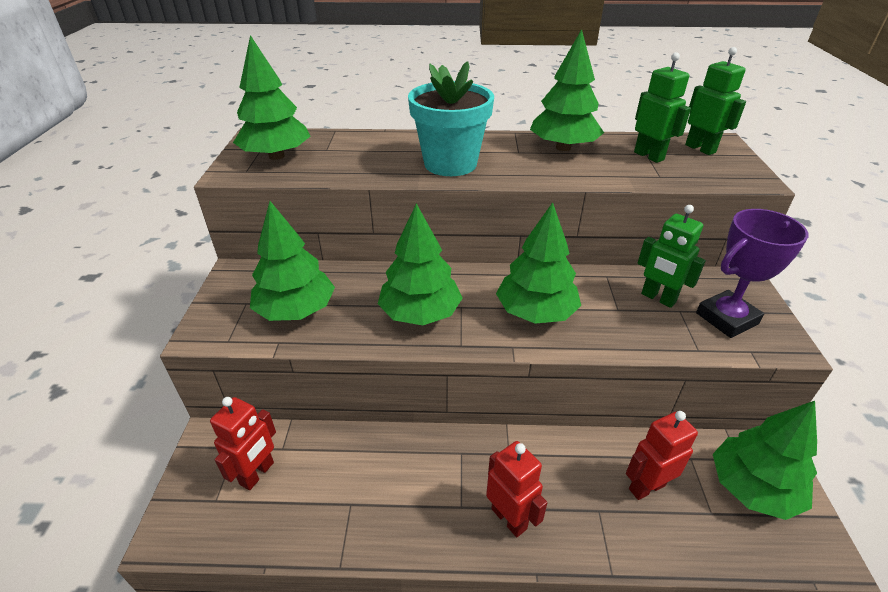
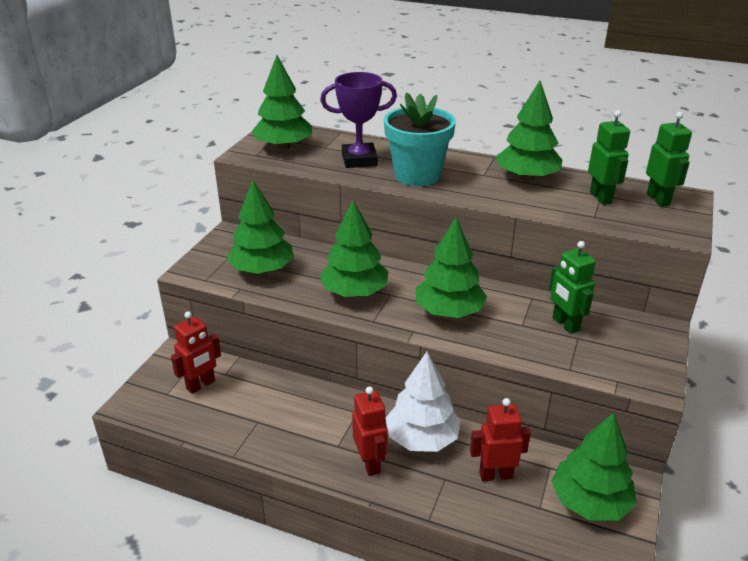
camera: 20 degrees right, 5 degrees down
(547, 464) = (422, 438): none -> white tree
(726, 318) = (616, 353): purple trophy -> purple trophy (359, 160)

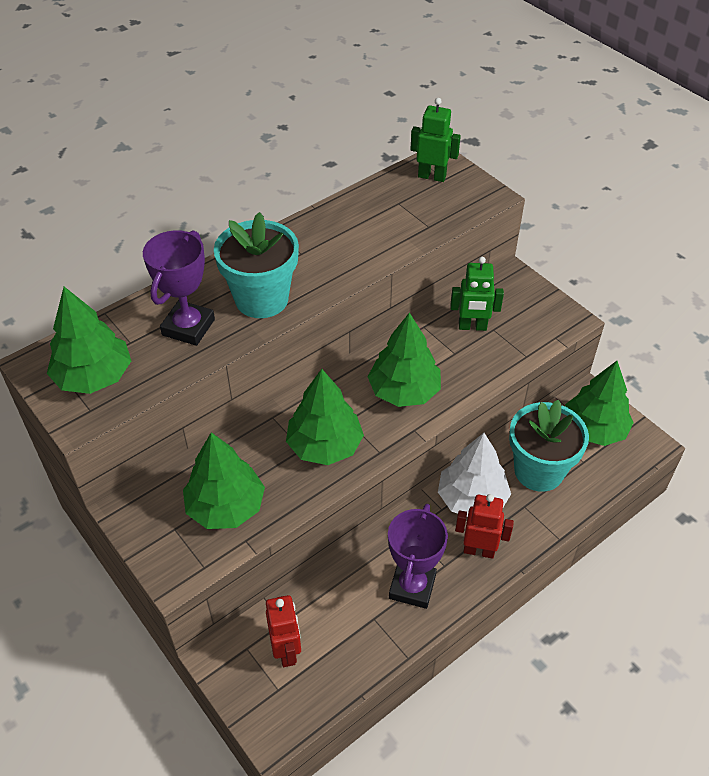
camera: 60 degrees left, 15 degrees up
(302, 433) = (412, 586): none -> purple trophy
(495, 475) = (538, 471): red robot -> turquoise flower pot
(527, 177) = (331, 229): green tree -> none
(601, 197) = (403, 205): green robot -> none

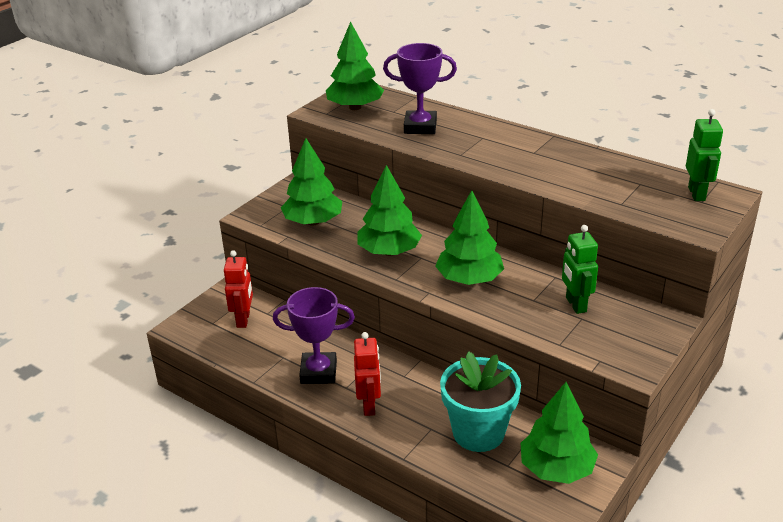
camera: 75 degrees right, 15 degrees down
(261, 299) = (468, 147): turquoise flower pot -> none
(286, 651) = (243, 320): red robot -> red robot turned 60 degrees counterclockwise
(472, 498) = (423, 392): white tree -> none

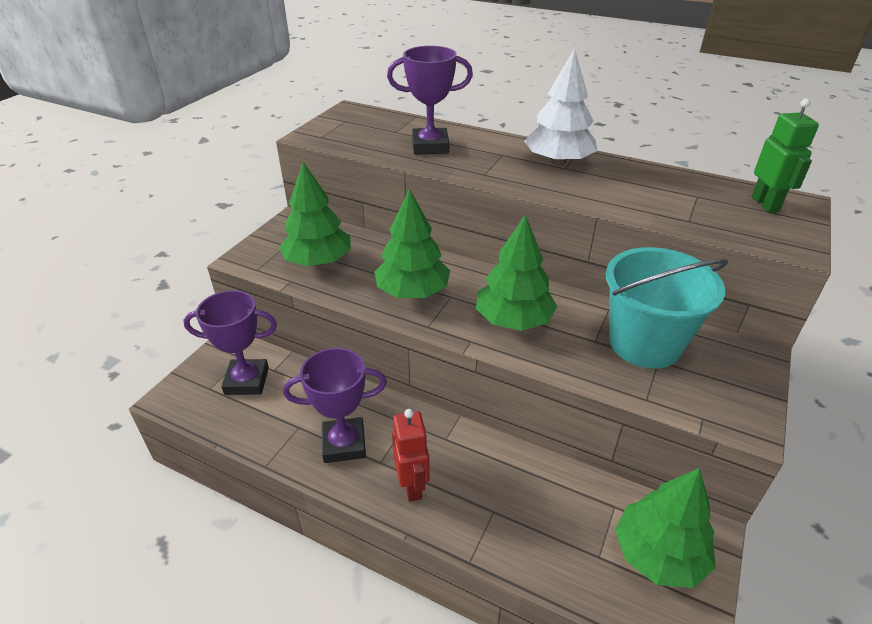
camera: 10 degrees left, 5 degrees up
(243, 320) = (247, 381): red robot -> purple trophy
(355, 107) = (352, 129): green tree -> none
(478, 433) = (551, 511): turquoise flower pot -> none
(530, 147) = (558, 162): none -> white tree
(575, 305) = (645, 343): green robot -> turquoise bucket

